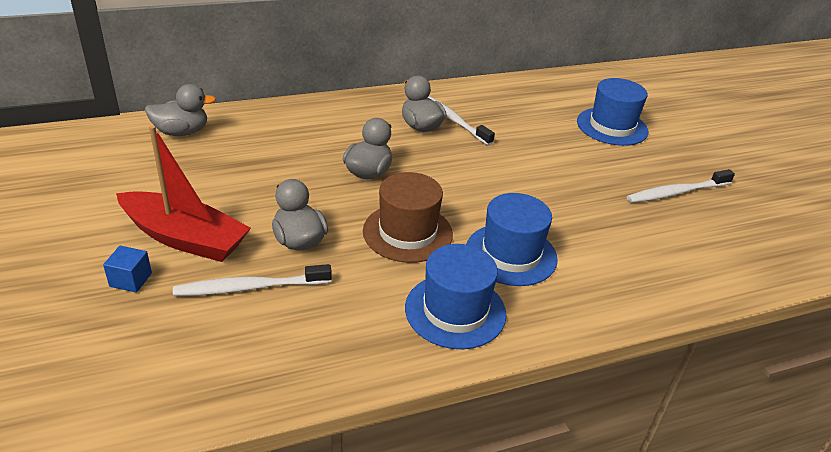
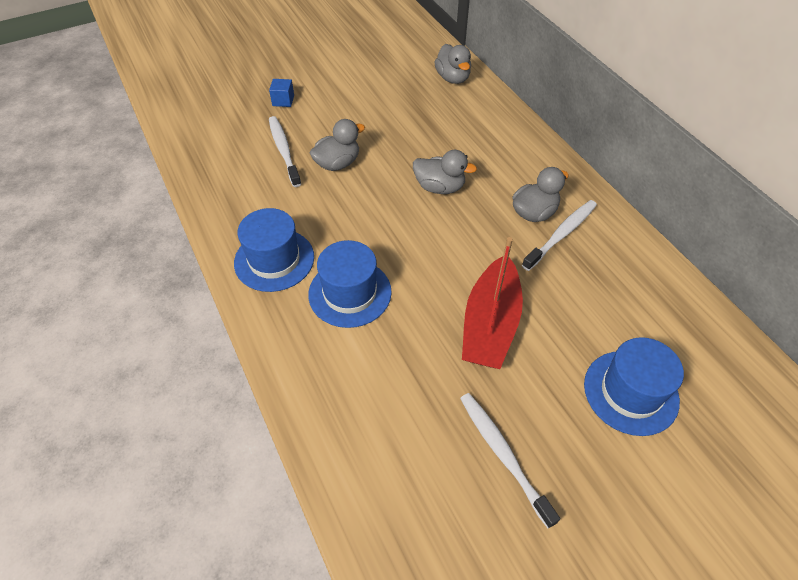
camera: 85 degrees right, 15 degrees up
(185, 238) = (327, 111): red boat -> red boat (490, 324)
(407, 232) = (362, 222): brown hat -> none

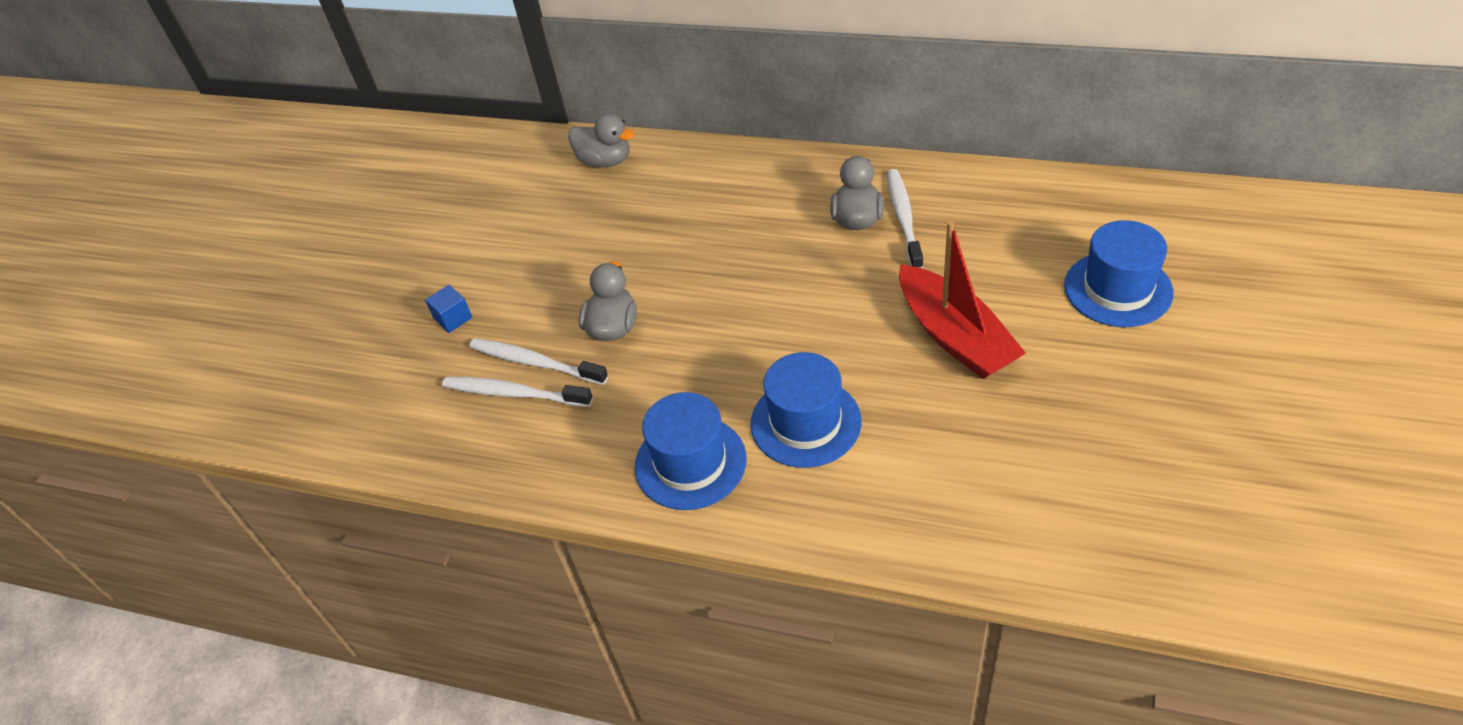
camera: 40 degrees left, 5 degrees down
(439, 187) = (745, 266): grey duck -> none
(503, 454) = (1104, 418): white toothbrush -> white toothbrush (514, 393)

